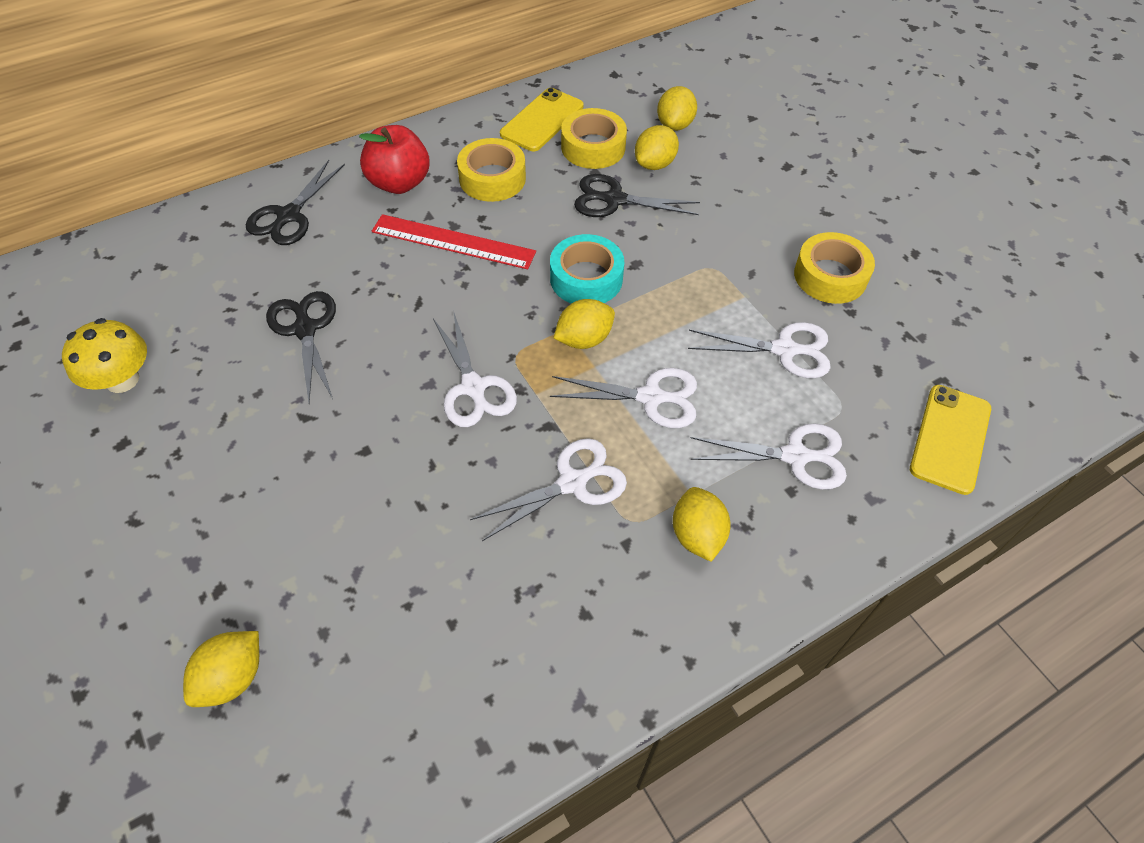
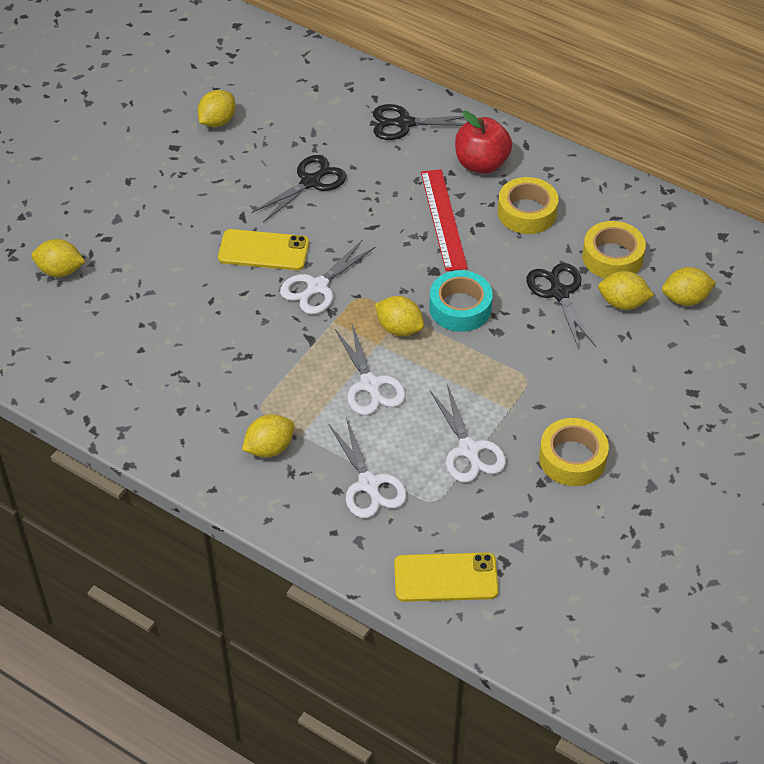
camera: 65 degrees right, 5 degrees down
(122, 379) = (217, 121): yellow mushroom -> yellow lemon
(542, 120) = (620, 213): yellow phone -> yellow phone (263, 250)
(572, 483) = (272, 368): white scissors -> none

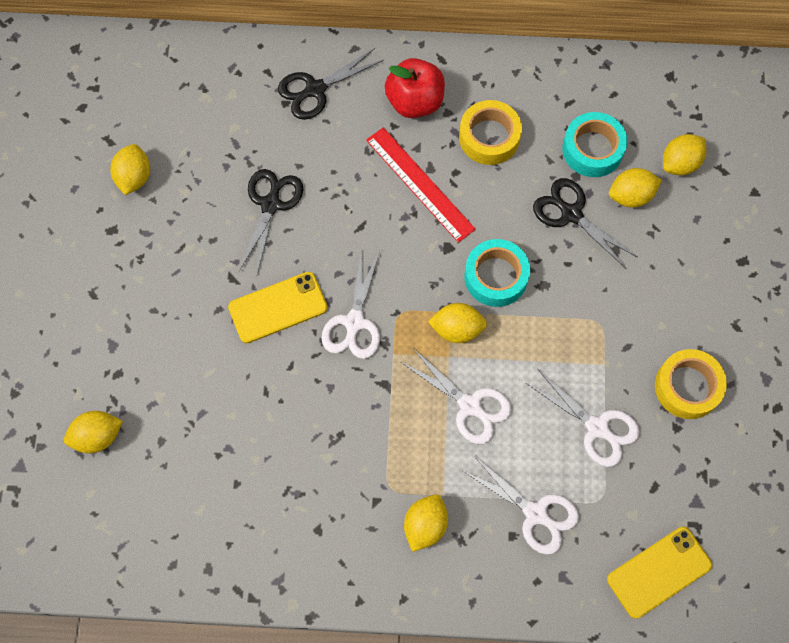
camera: 30 degrees left, 20 degrees up
(612, 257) = (592, 149): yellow tape -> turquoise tape

